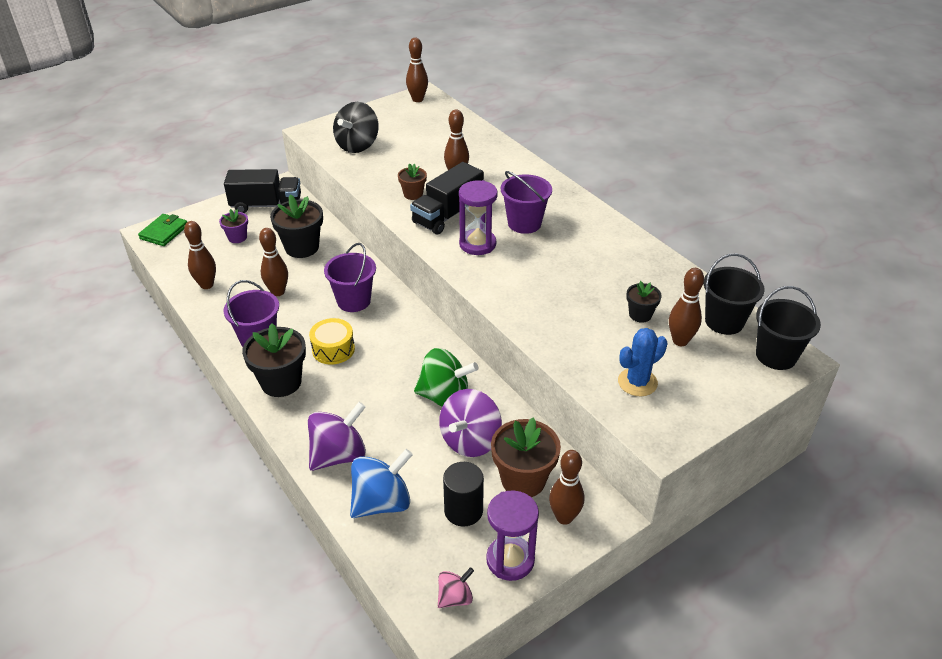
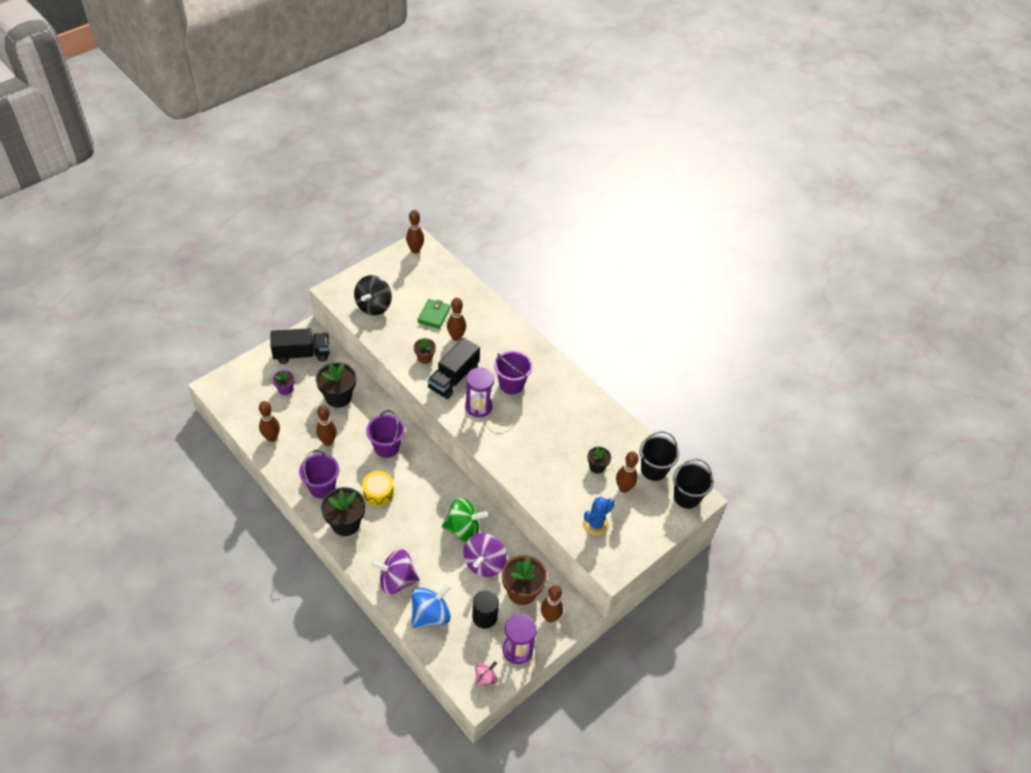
camera: 10 degrees left, 10 degrees up
(164, 232) = (225, 386): green wallet -> green wallet (434, 315)
(339, 455) = (396, 580): purple spinning top -> purple spinning top turned 135 degrees counterclockwise

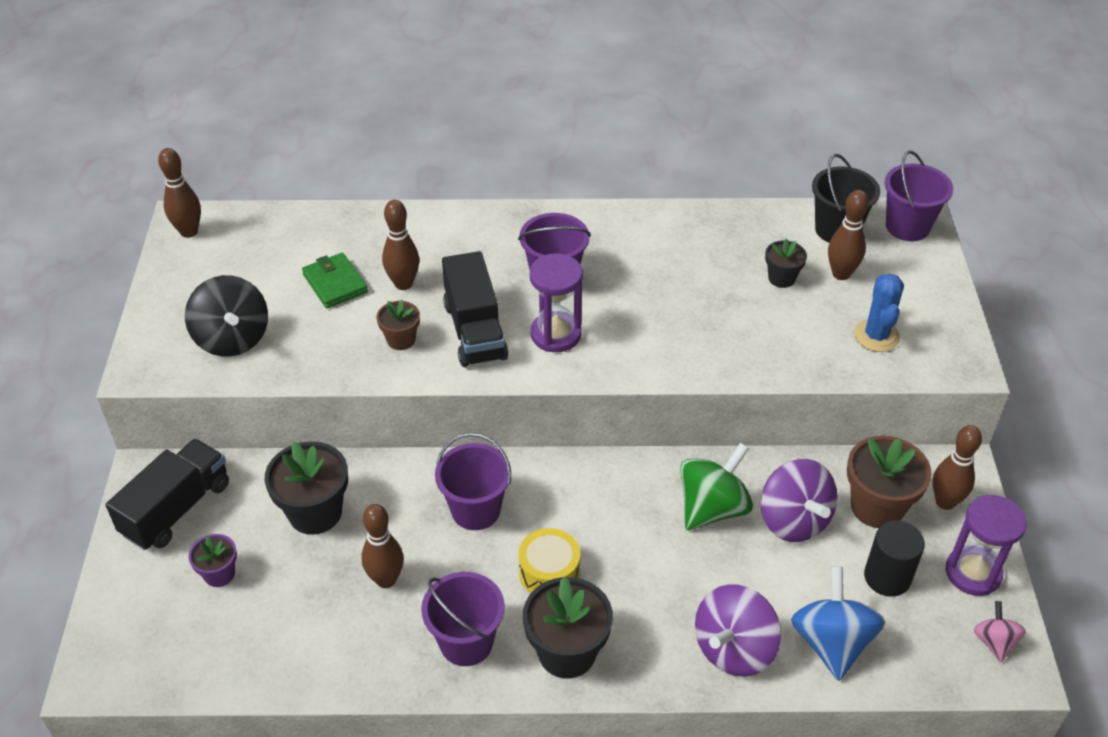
camera: 45 degrees left, 5 degrees down
(271, 437) = (295, 654): brown bowling pin -> none
(686, 497) = (907, 227): black bucket -> purple bucket

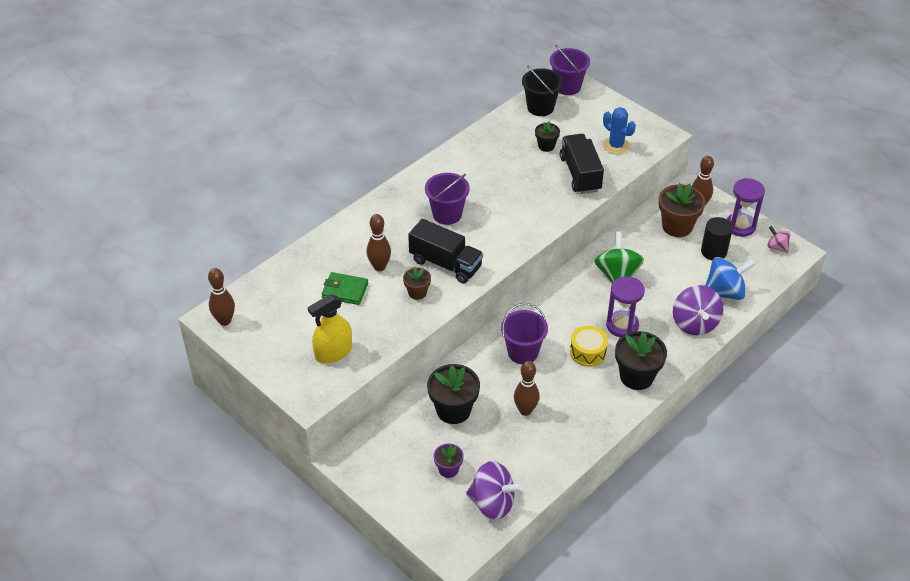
camera: 45 degrees left, 0 degrees up
(177, 509) = (385, 461): black truck -> black truck (580, 174)
(232, 339) = (333, 352): black spinning top -> yellow spray bottle
(466, 642) = (593, 406): purple bucket -> none
(556, 334) = (484, 239): purple hourglass -> purple hourglass (622, 325)
(793, 520) = (653, 256): purple spinning top -> purple spinning top (492, 503)
(831, 642) = (724, 292): blue spinning top -> blue spinning top turned 120 degrees clockwise
(841, 274) = (568, 127): brown bowling pin -> none

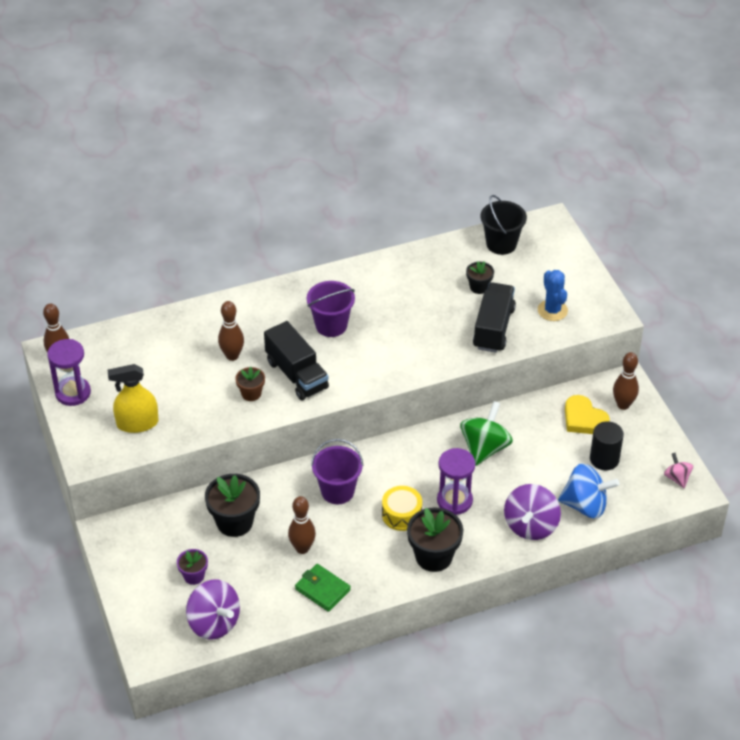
camera: 25 degrees right, 0 degrees up
(345, 290) = (185, 368): green wallet -> green wallet (322, 589)
(567, 87) = (545, 230): purple bucket -> none
(677, 226) = (584, 419): brown flower pot -> yellow heart
(740, 226) = (652, 442): purple hourglass -> purple hourglass (73, 393)

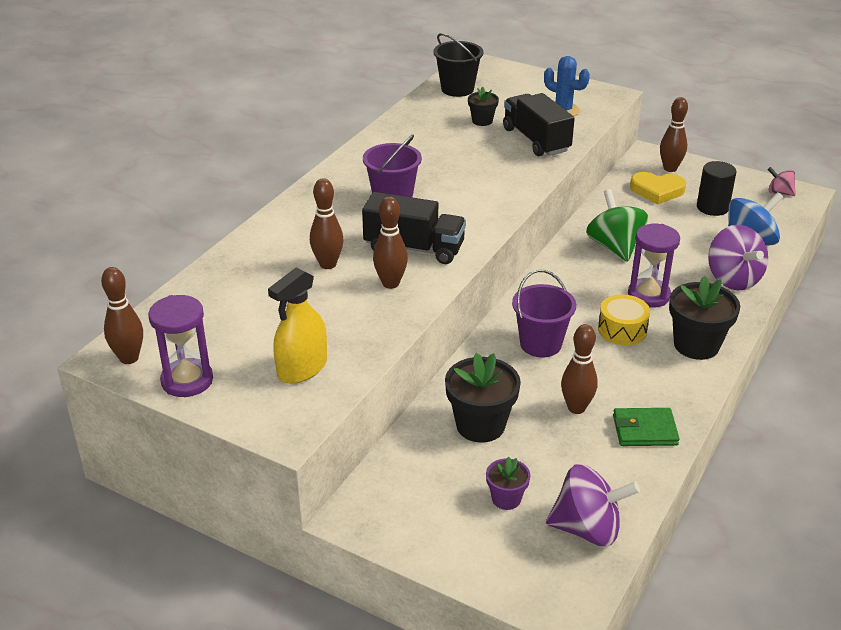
camera: 40 degrees left, 10 degrees down
(251, 394) = (390, 283): brown flower pot -> brown bowling pin

